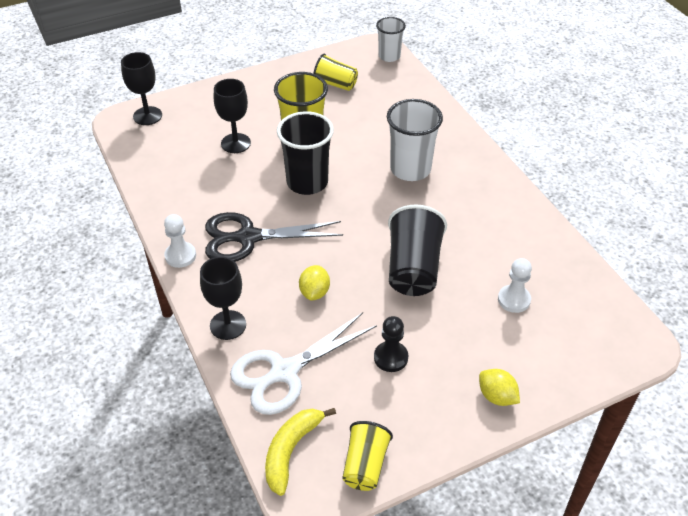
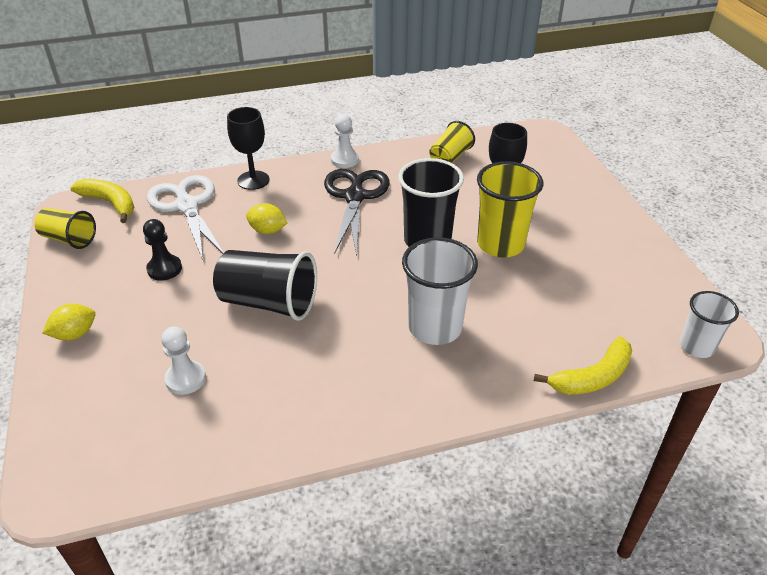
camera: 100 degrees right, 5 degrees down
(147, 116) = (550, 146): black goblet -> none
(335, 84) = (618, 283): yellow cup -> yellow cup (450, 157)
(431, 97) = (592, 377): none -> yellow banana

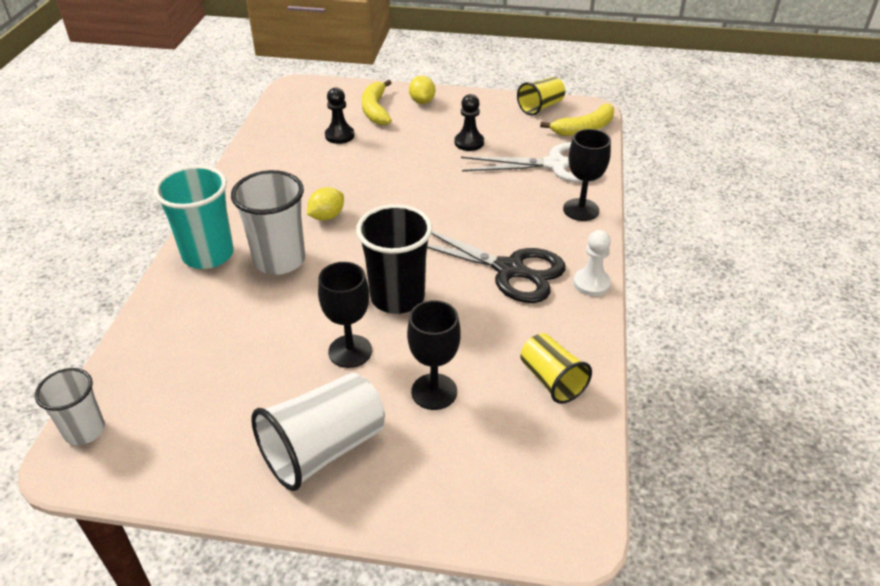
camera: 115 degrees right, 0 degrees up
(185, 379) = (339, 135): white pawn -> black pawn
(267, 231) = (486, 201): yellow lemon -> yellow lemon (327, 216)
(269, 303) = (386, 182): black cup -> none
(465, 384) = (208, 254): none -> turquoise cup
(500, 244) = (350, 351): yellow cup -> black goblet
(586, 225) = (323, 449): none -> white cup
(592, 377) = (137, 331): yellow banana -> yellow banana (375, 110)

